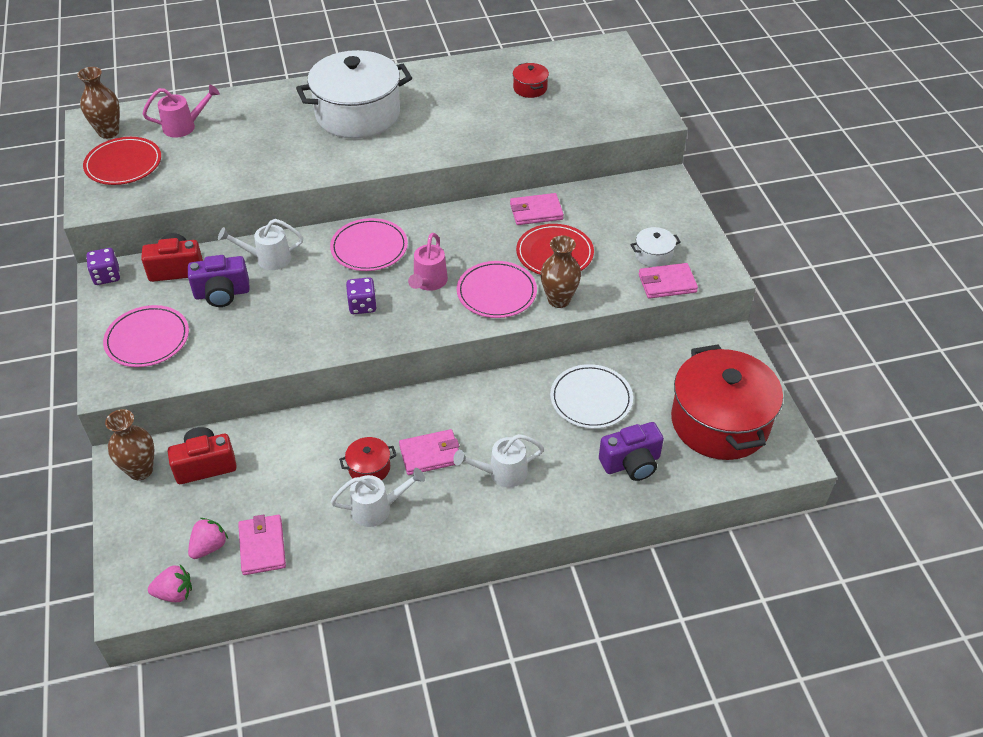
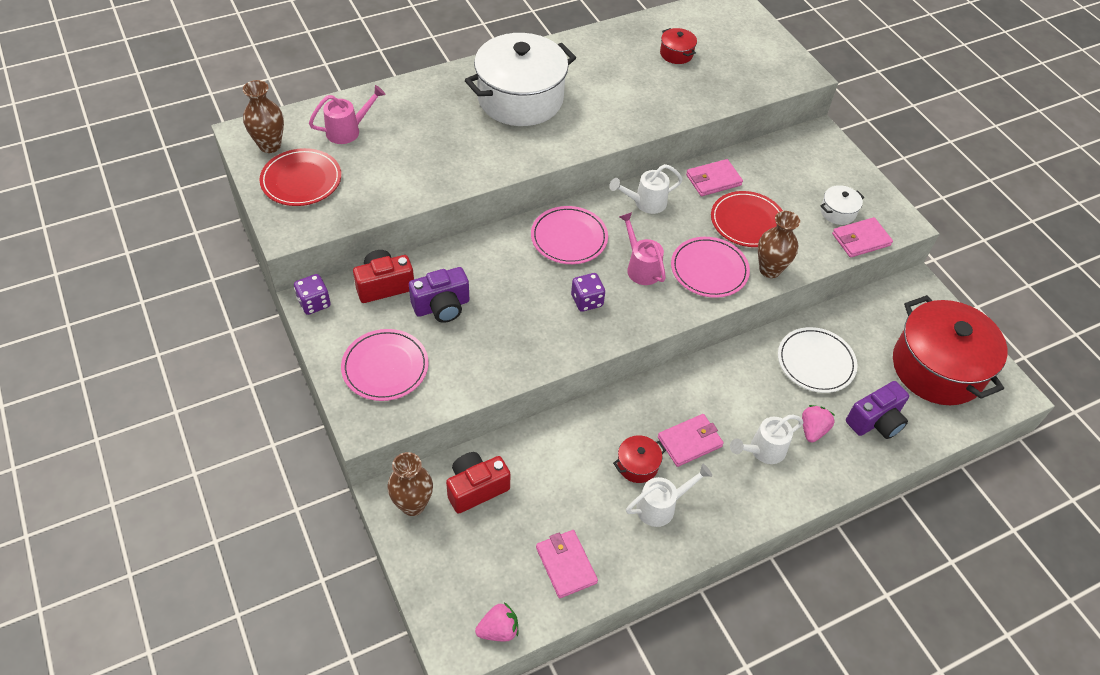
camera: 15 degrees left, 5 degrees up
(209, 547) = (514, 574): pink strawberry -> pink strawberry (812, 430)
(268, 259) = (473, 262): white watering can -> white watering can (645, 203)
(428, 282) = (641, 267): pink watering can -> pink watering can turned 150 degrees clockwise

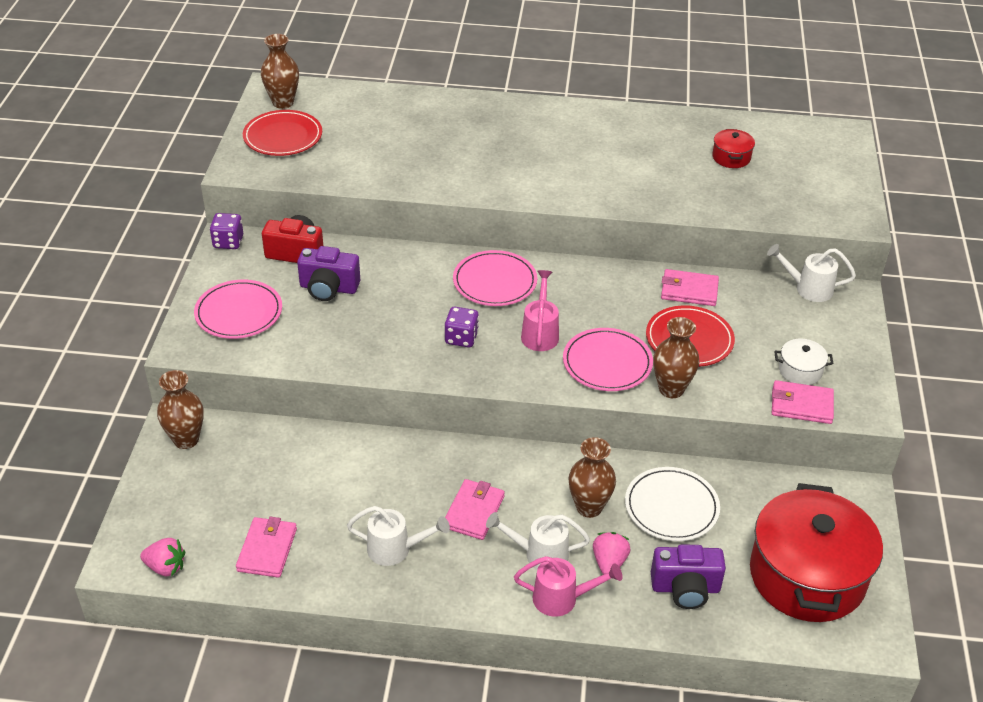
camera: 35 degrees right, 10 degrees down
(348, 131) = (356, 114): pink watering can -> pink watering can (562, 598)
(476, 488) = (248, 453): red camera -> none
(520, 99) = (534, 142): white pot -> none
(637, 465) = (406, 506): red pot -> none
(645, 203) = (598, 283): white watering can -> white watering can (808, 288)
(690, 442) = (474, 512): pink wallet -> pink wallet turned 75 degrees counterclockwise
(764, 393) = (589, 507): none -> brown vase
(812, 430) = (609, 562): pink strawberry -> pink strawberry turned 45 degrees counterclockwise

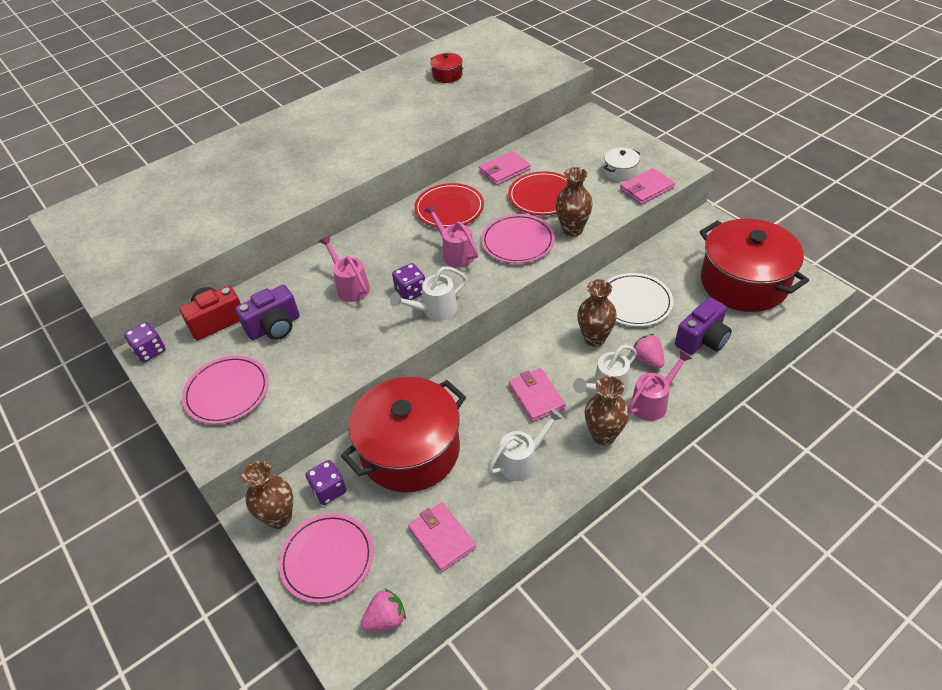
camera: 40 degrees left, 5 degrees up
(239, 449) = (329, 490): none -> purple dice
(283, 102) = (85, 221): brown vase -> brown vase (603, 435)
(283, 136) = (118, 243): red plate -> red plate (449, 208)
(327, 469) = (410, 450): none -> red pot
(422, 298) = (350, 286): none -> pink watering can
(495, 282) = (384, 243): pink plate -> pink plate (327, 559)
(808, 288) = (563, 128): white watering can -> white watering can (435, 310)

